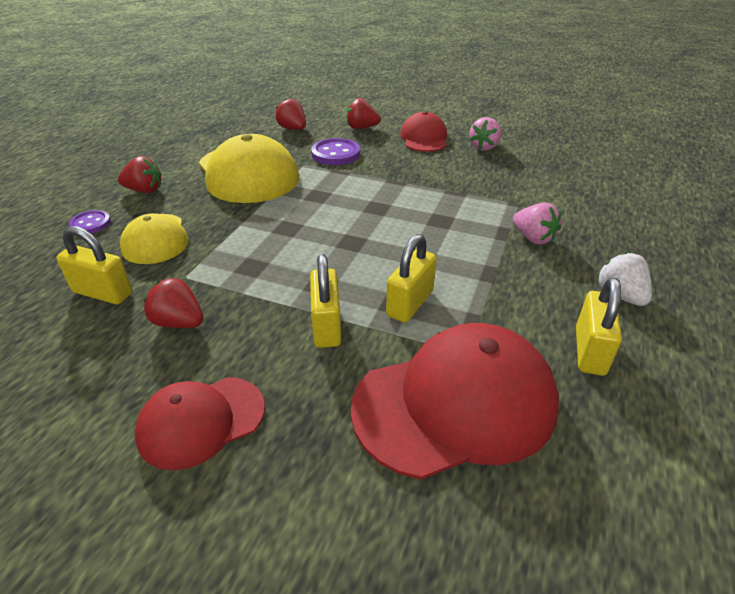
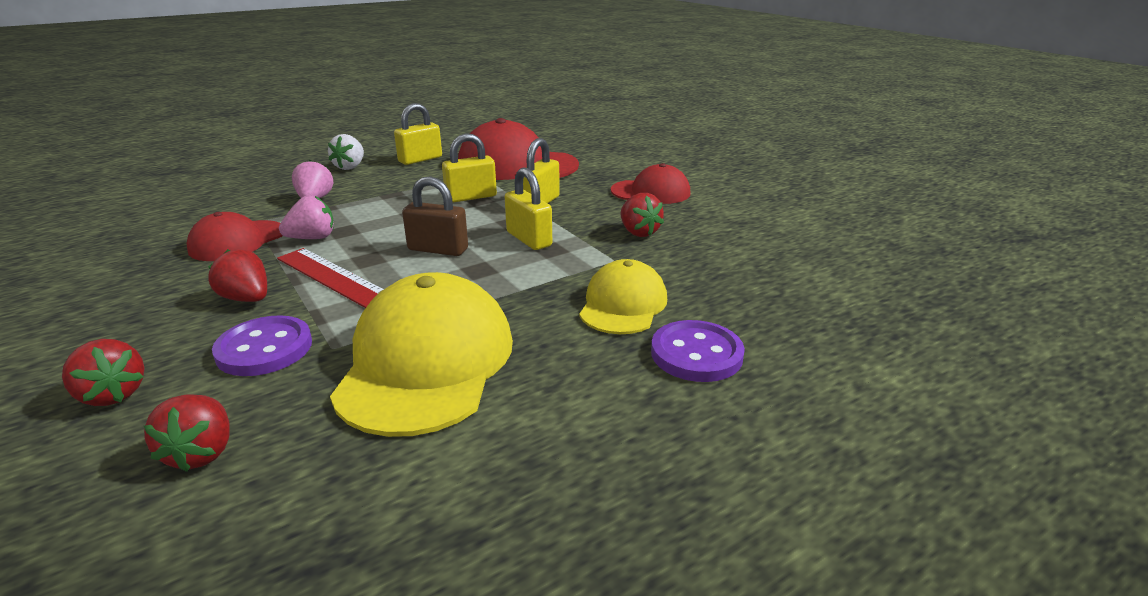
camera: 145 degrees left, 10 degrees down
(90, 224) = (696, 354): purple button -> purple button, size x1.59
(103, 293) = (695, 269): yellow padlock -> yellow padlock (529, 239)
(144, 190) = (599, 389): red strawberry -> red strawberry (247, 299)
(341, 232) = (438, 249): none -> brown padlock
(373, 190) = (334, 277): none -> red ruler
(424, 138) = (109, 328): red cap -> red cap (237, 241)
(484, 147) = (102, 283): pink strawberry -> pink strawberry (312, 238)

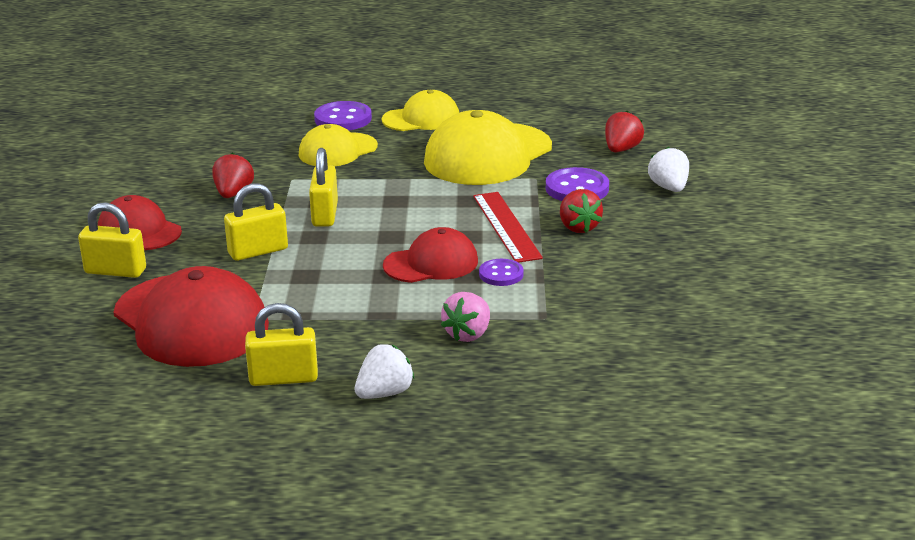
camera: 145 degrees left, 0 degrees up
(113, 394) = (669, 188): red strawberry -> white strawberry
(237, 241) = (570, 293): red cap -> red cap (431, 263)
(312, 238) = (501, 274): pink strawberry -> purple button
(438, 249) = (406, 227): brown padlock -> none
(471, 197) = (308, 282): yellow padlock -> yellow padlock (115, 271)
(593, 397) = (421, 119): none -> yellow cap

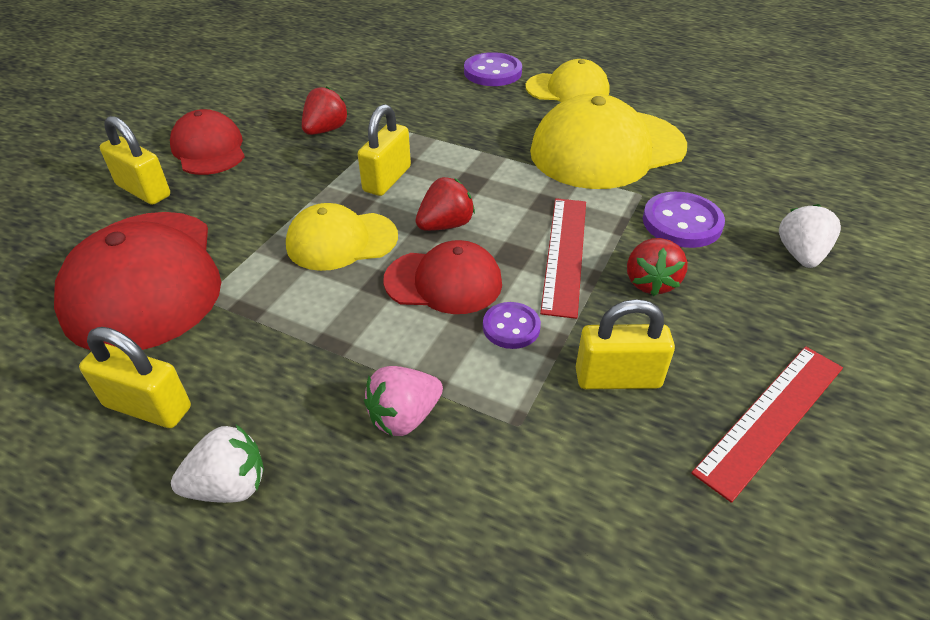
camera: 25 degrees right, 15 degrees up
(258, 251) = (286, 207): yellow padlock -> yellow padlock (617, 378)
(337, 150) = (460, 106): yellow cap -> yellow cap (341, 241)
(621, 149) = (766, 182): red strawberry -> red strawberry (445, 225)
(695, 273) = (771, 417): none -> red ruler

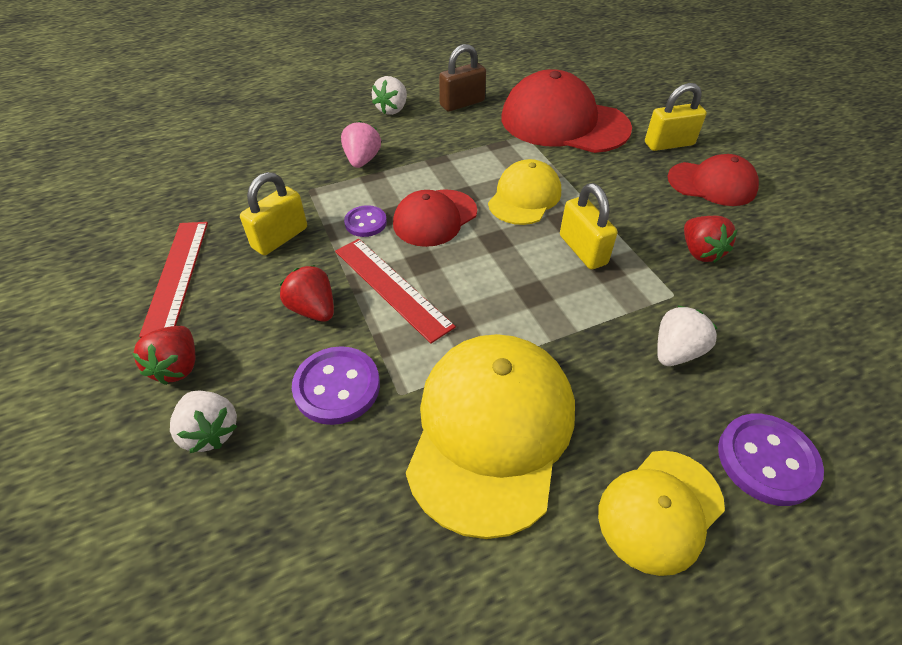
camera: 130 degrees right, 5 degrees up
(148, 407) = (462, 103): yellow padlock -> brown padlock
(445, 225) = (491, 249): red strawberry -> red strawberry (178, 366)
(449, 112) = (676, 351): none -> white strawberry

